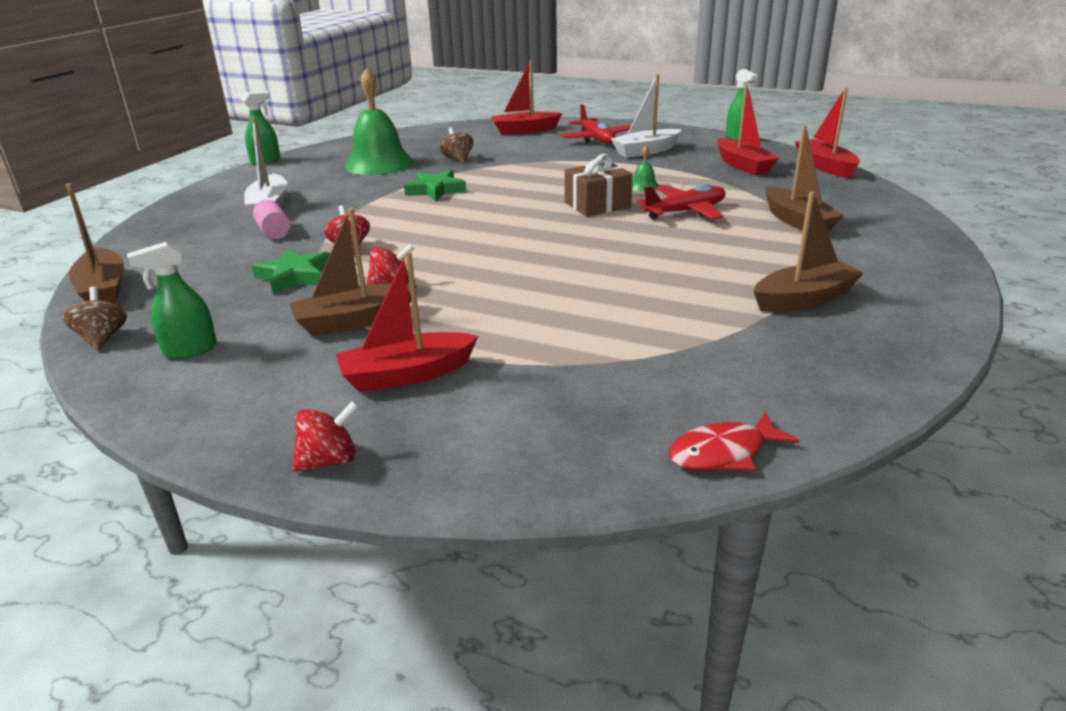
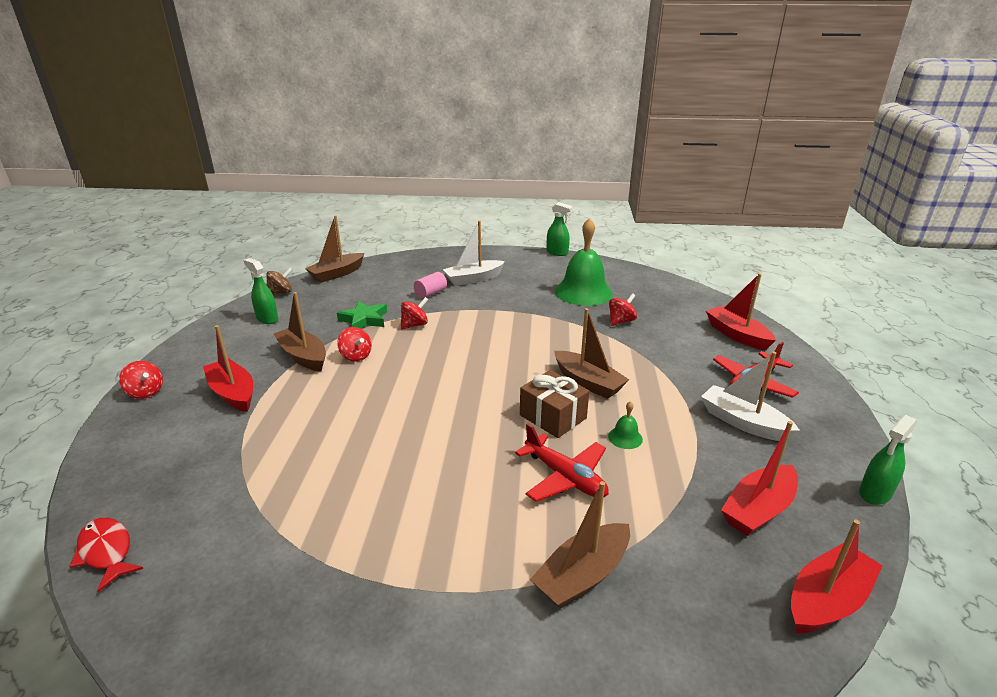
camera: 70 degrees right, 0 degrees up
(435, 190) = (540, 329): green star -> none
(458, 159) = (621, 321): brown spinning top -> red spinning top
(804, 299) = (364, 590): brown boat -> brown boat (588, 382)

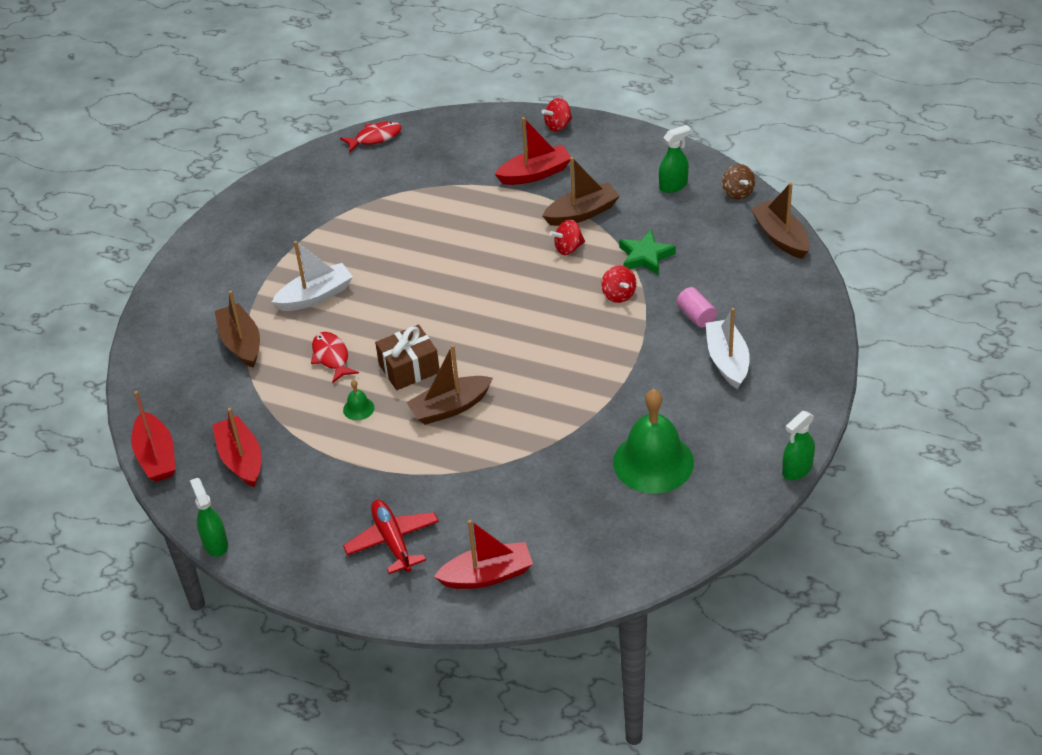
camera: 110 degrees right, 15 degrees up
(565, 477) = (331, 357): red plane -> red fish
(621, 321) = (562, 475): red spinning top -> none
(743, 422) = (338, 500): white boat -> white boat (315, 296)

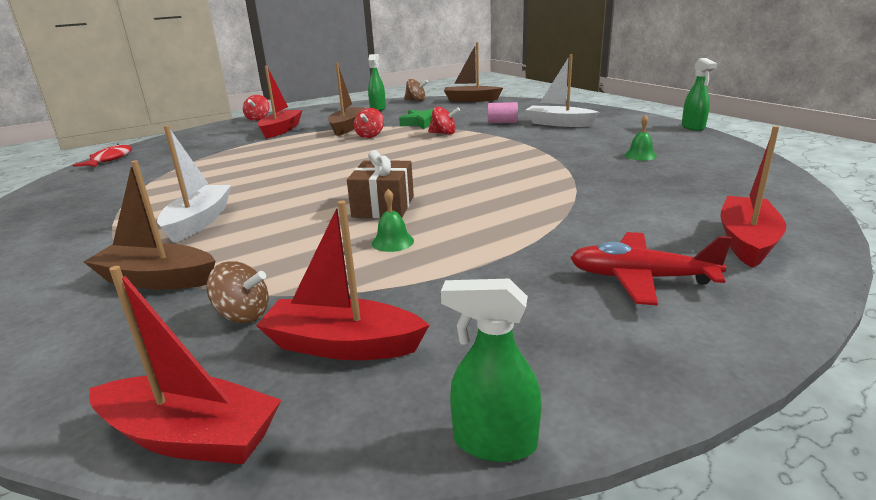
camera: 55 degrees left, 20 degrees down
(237, 405) = (243, 315): none -> brown spinning top
(331, 357) = (294, 236): red fish -> none
(450, 407) = (466, 203): brown boat -> none
(653, 462) = (640, 155): green bell -> green bell, size x0.41

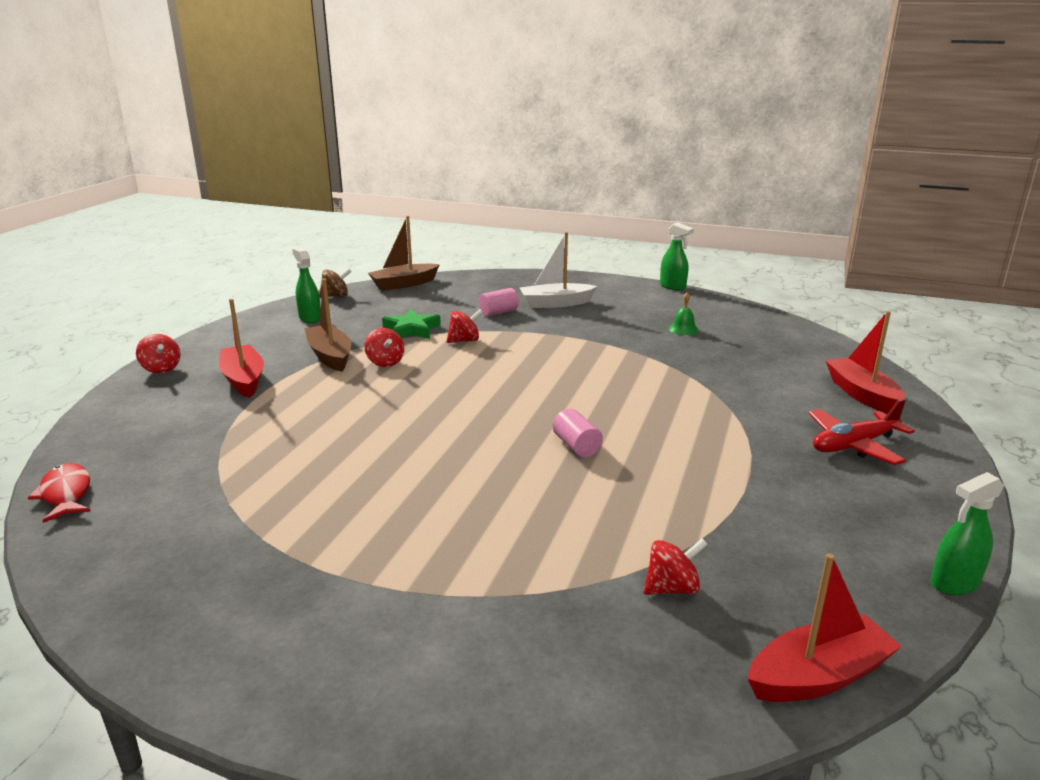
camera: 40 degrees left, 0 degrees up
(157, 279) = (528, 597): brown boat -> none
(199, 222) = (426, 527): white boat -> none
(243, 315) = (672, 588): brown spinning top -> red spinning top
(342, 345) = (782, 573): red boat -> none
(383, 206) = (576, 446): brown gift -> pink cylinder
(392, 242) = (653, 478): green bell -> none

